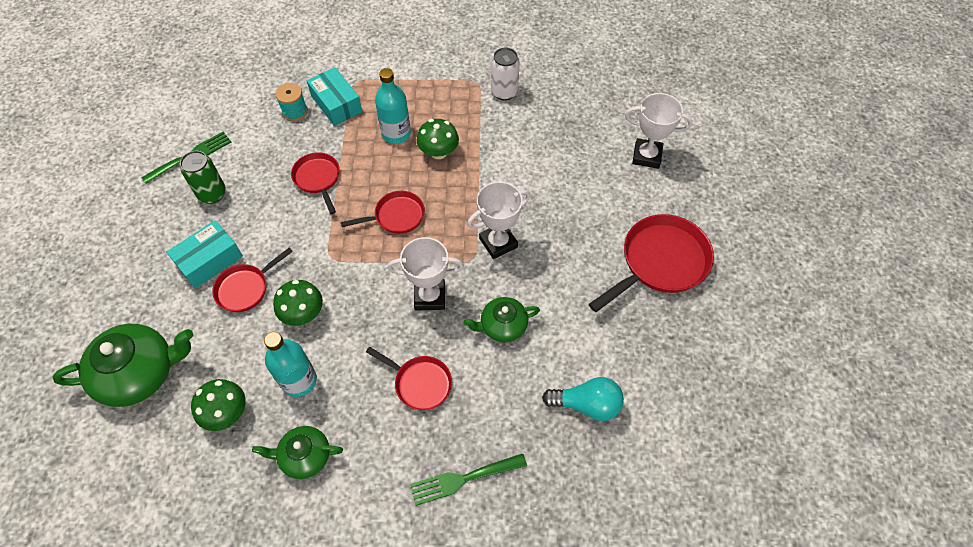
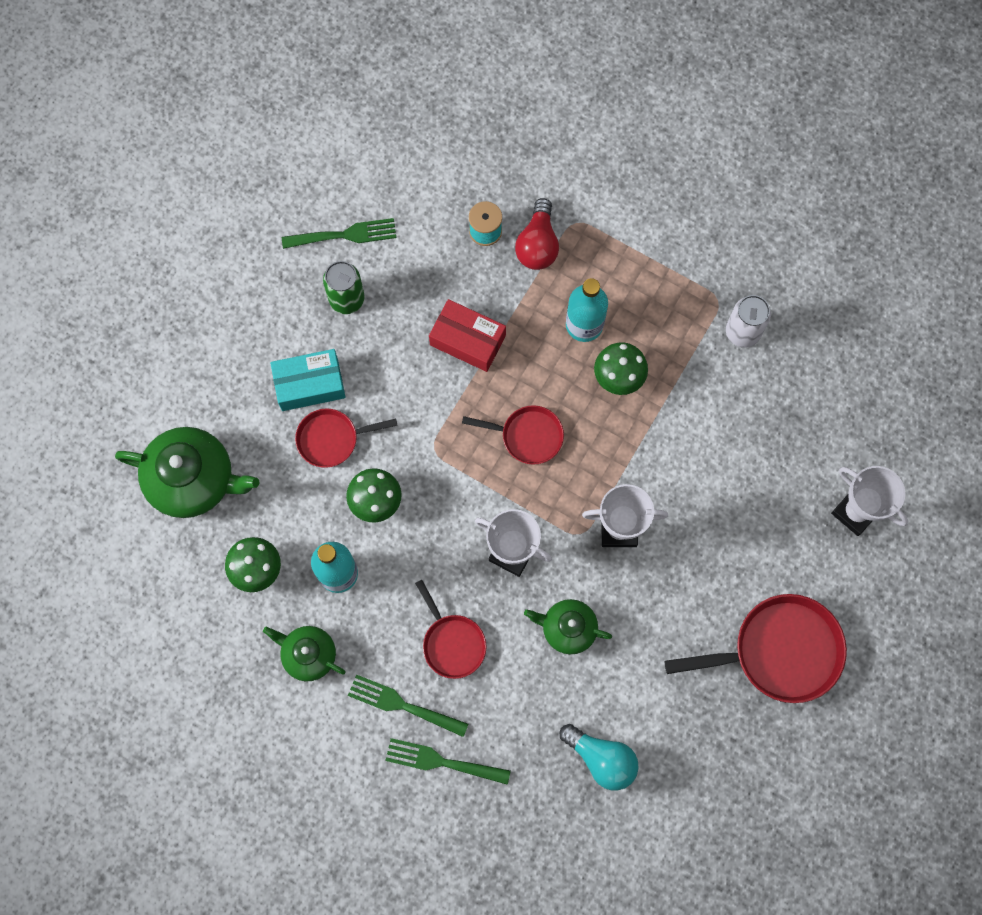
camera: 30 degrees right, 15 degrees up
(318, 179) = (467, 340): red pan -> red box
(336, 104) = (537, 245): turquoise box -> red light bulb
(406, 452) = (402, 705): none -> green fork

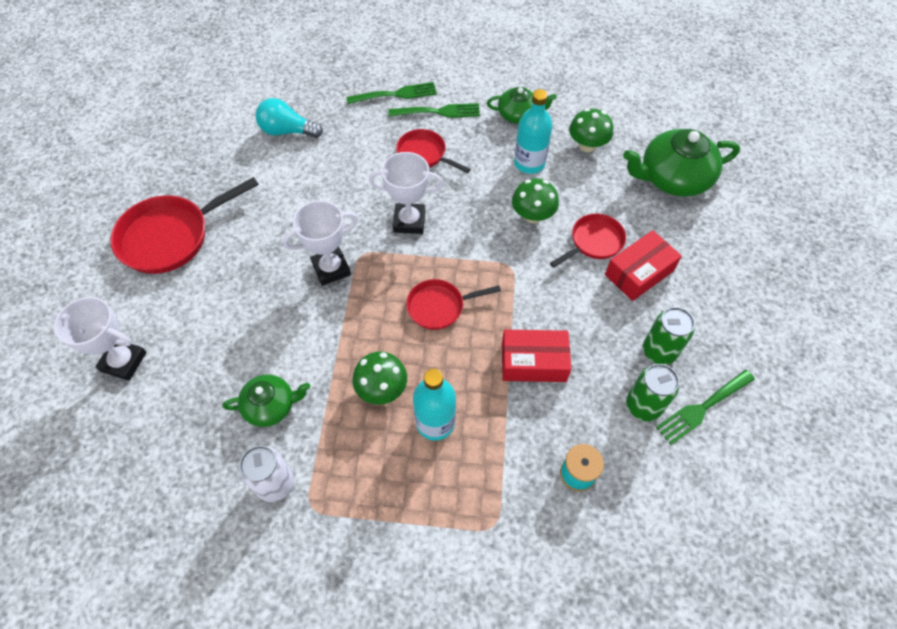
camera: 155 degrees right, 15 degrees down
(310, 384) = (639, 272): turquoise box -> red box
(394, 259) = (643, 406): none -> green can
(537, 245) = (519, 483): red light bulb -> none
(568, 628) = (344, 192): green teapot -> green teapot (270, 406)

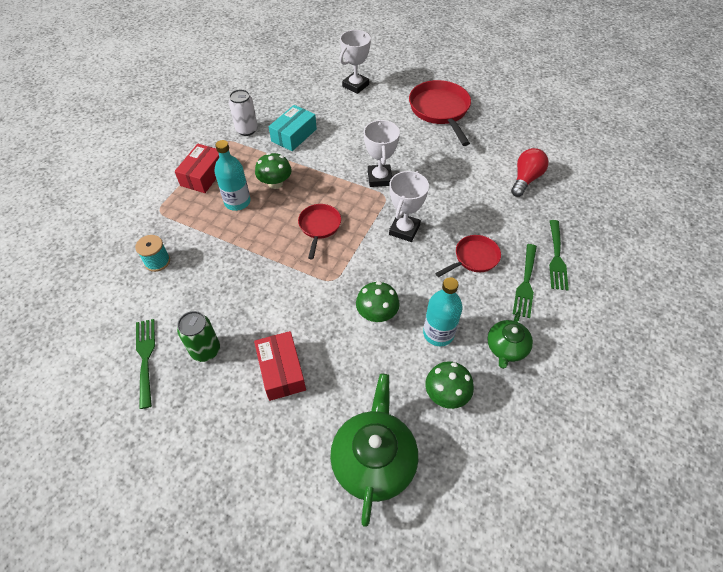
camera: 110 degrees right, 5 degrees down
(270, 406) = (294, 135): green teapot -> turquoise box
(287, 131) = (525, 179): turquoise light bulb -> red light bulb
(533, 362) = (246, 266): red box -> red box (203, 175)
(594, 242) = (328, 349): red pan -> none
(643, 406) = (173, 319): green can -> none

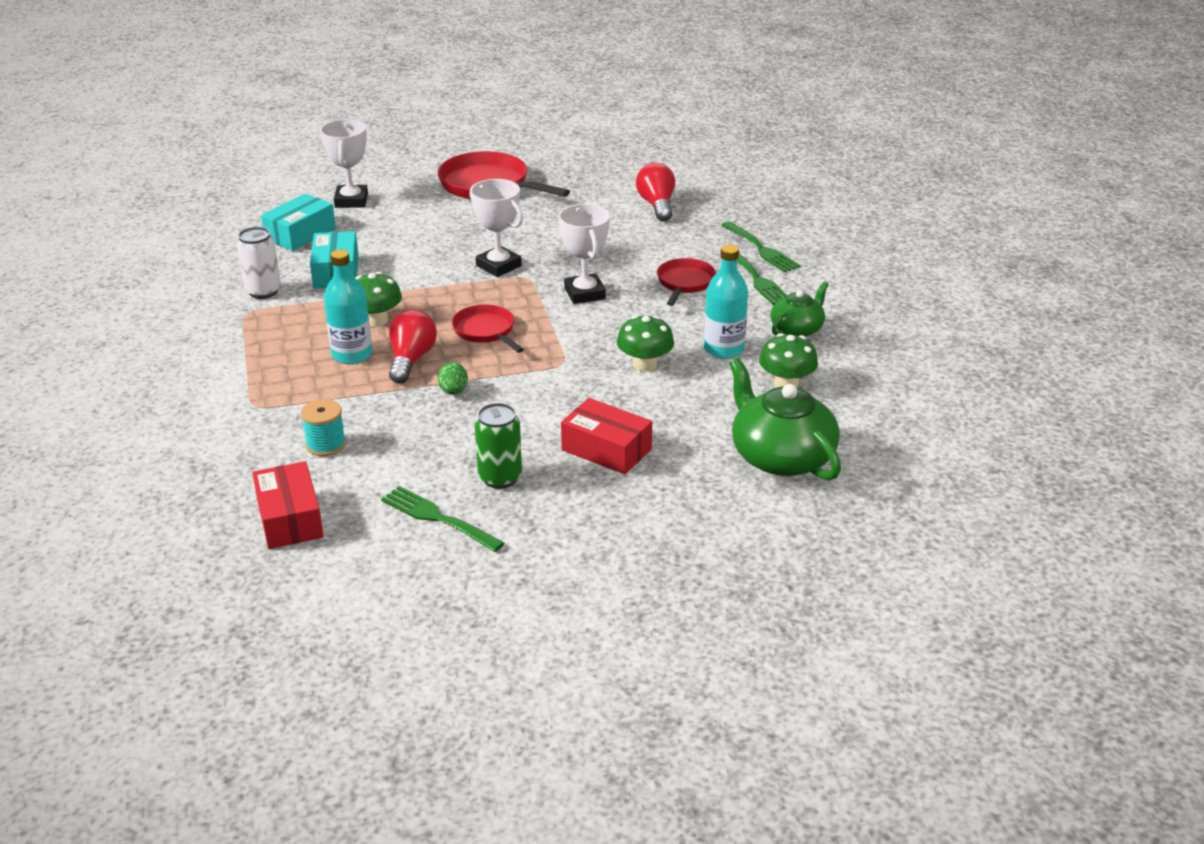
camera: 40 degrees left, 20 degrees down
(203, 175) = (268, 352): red box -> red box (290, 518)
(254, 264) = (453, 391): none -> green egg
(260, 224) = (411, 359): none -> red light bulb
(306, 97) = (300, 234): none -> turquoise box
(506, 347) = (797, 329): green teapot -> green teapot turned 120 degrees counterclockwise

